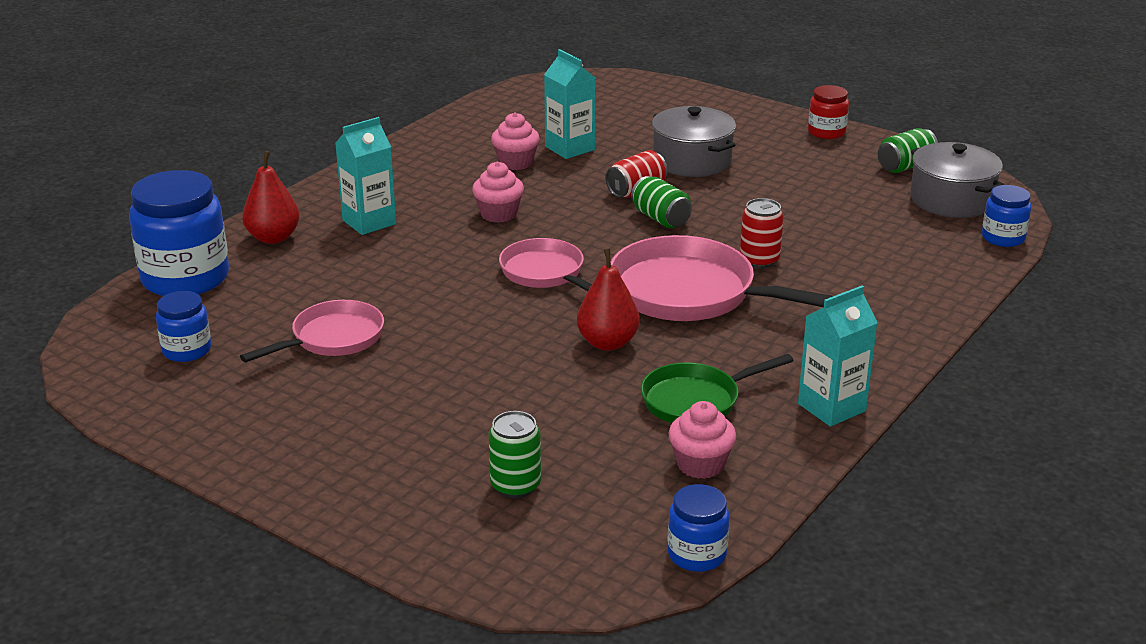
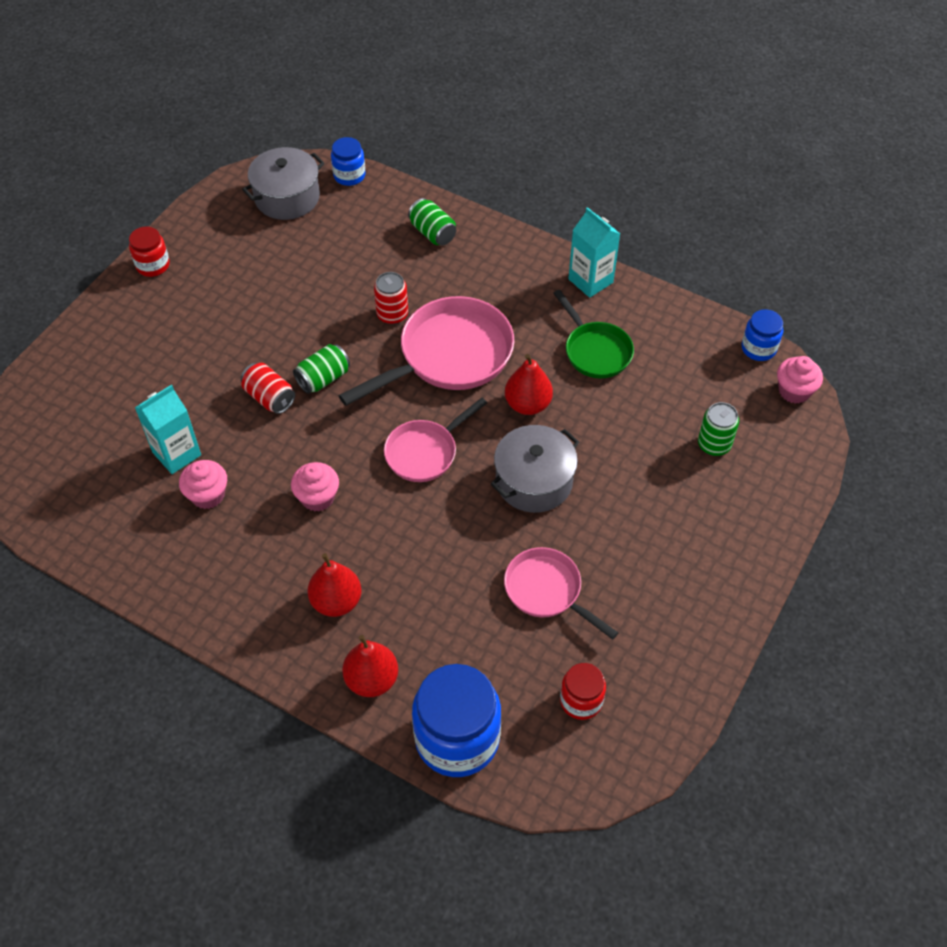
camera: 95 degrees left, 25 degrees up
(187, 350) = (581, 700): blue jar -> red jar
(369, 222) = (336, 601): turquoise carton -> red pear
(691, 294) = (449, 356): pink pan -> pink pan turned 150 degrees counterclockwise
(692, 161) = (209, 359): grey pot -> grey pot (534, 481)
(700, 464) = (668, 348): pink cupcake -> pink cupcake (794, 391)
(905, 166) = (225, 219): green can -> green can (432, 233)

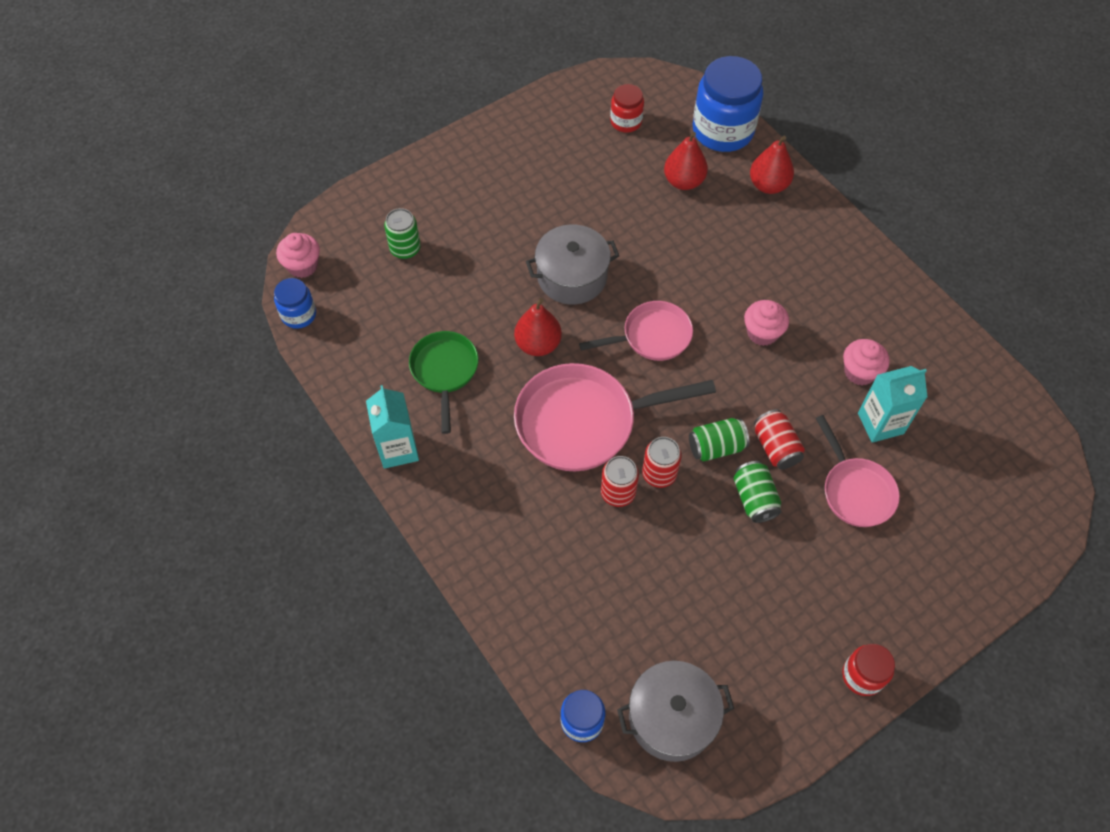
camera: 155 degrees left, 5 degrees up
(336, 601) = (775, 246): red pear -> red pear (683, 181)
(364, 340) = (659, 474): none -> red can
(432, 233) = (525, 583): green can -> green can (754, 498)
(547, 591) = (609, 194): pink pan -> pink pan (855, 491)

